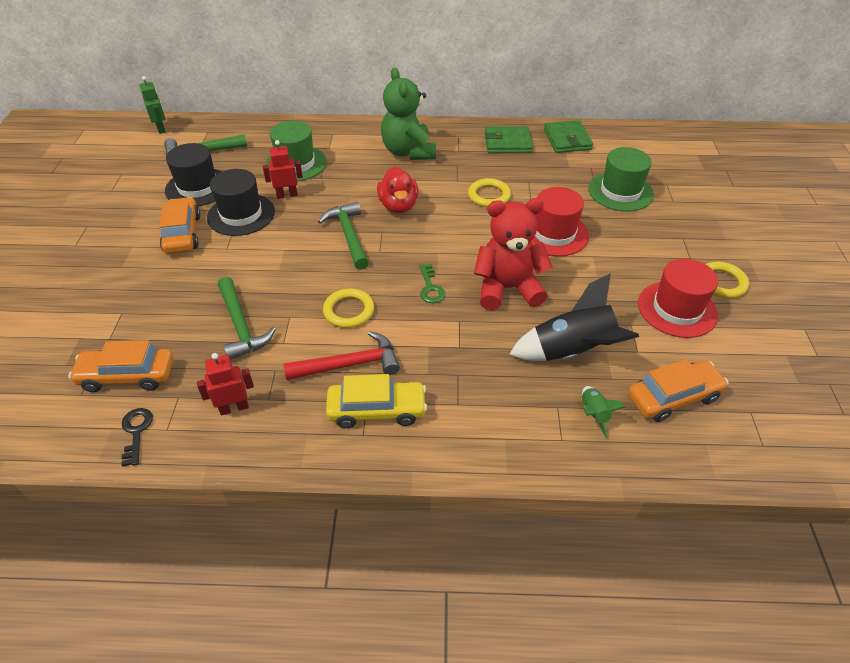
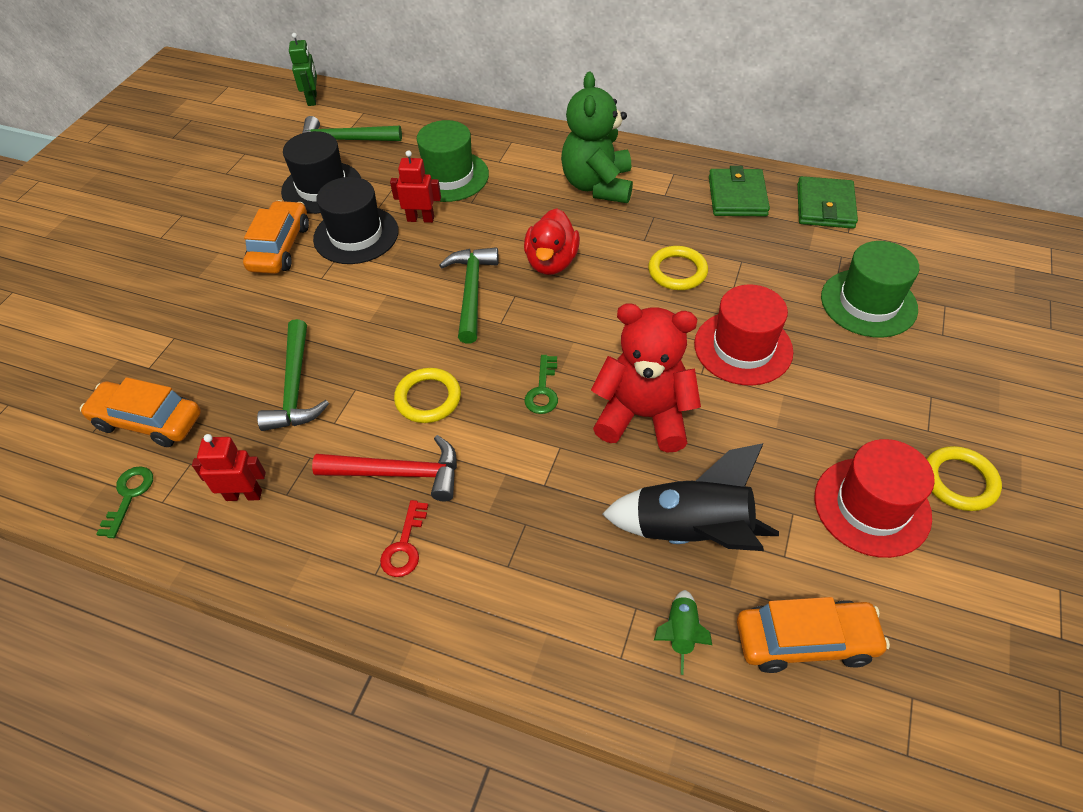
camera: 20 degrees right, 5 degrees up
(136, 432) = (129, 496): black key -> green key
(377, 410) = (405, 546): yellow car -> red key
(507, 143) = (737, 196): green wallet -> green wallet turned 75 degrees clockwise

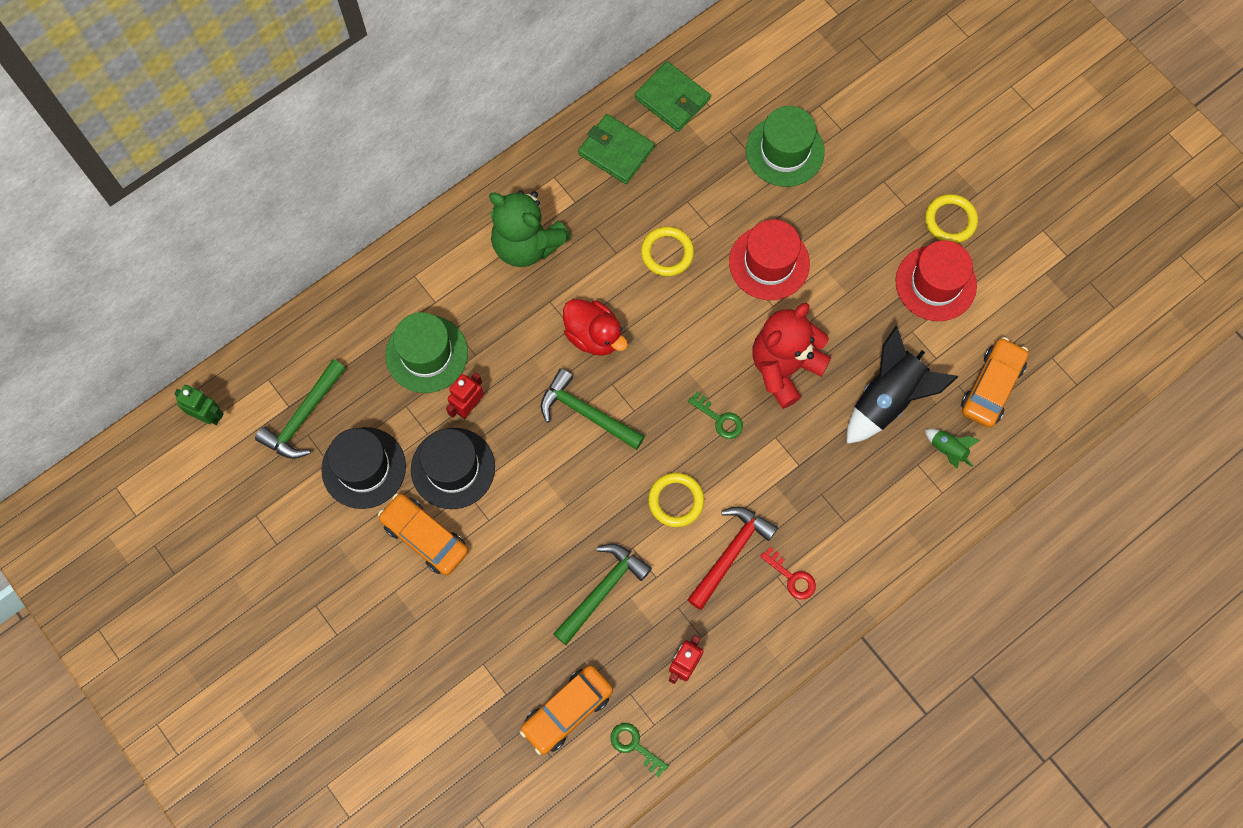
camera: 60 degrees left, 20 degrees up
(295, 387) = (602, 590): green hammer -> green hammer turned 75 degrees counterclockwise

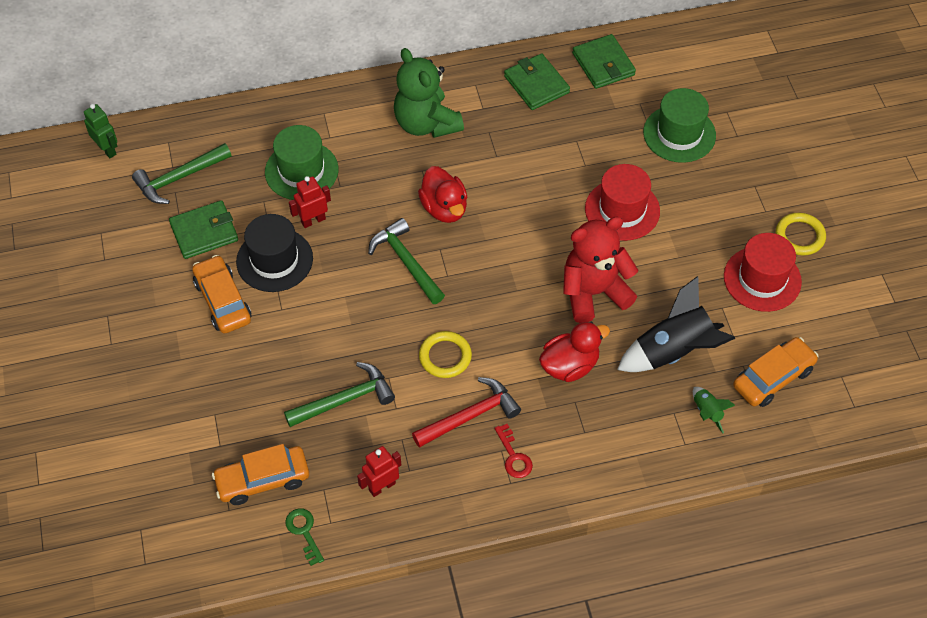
camera: 25 degrees right, 15 degrees down
(363, 468) = (204, 232): black hat -> green wallet
(667, 253) = (539, 171): yellow ring -> none
(720, 419) = (516, 309): green key -> none
(799, 457) = (570, 365): none -> red duck

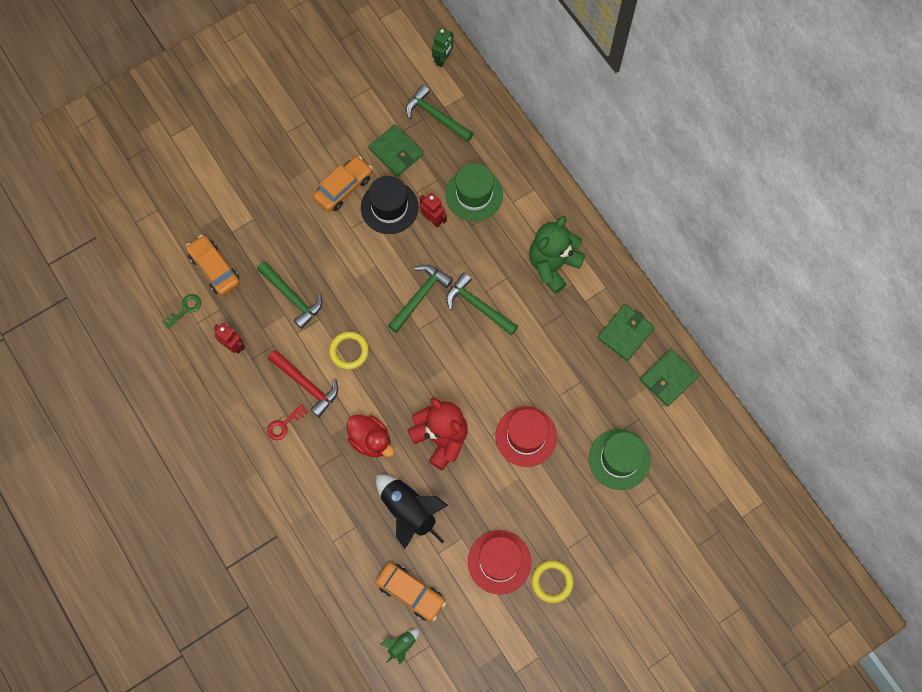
camera: 70 degrees right, 15 degrees up
(444, 208) = (478, 306): red duck -> green hammer
(707, 412) = (364, 550): green rocket -> green rocket (401, 645)

